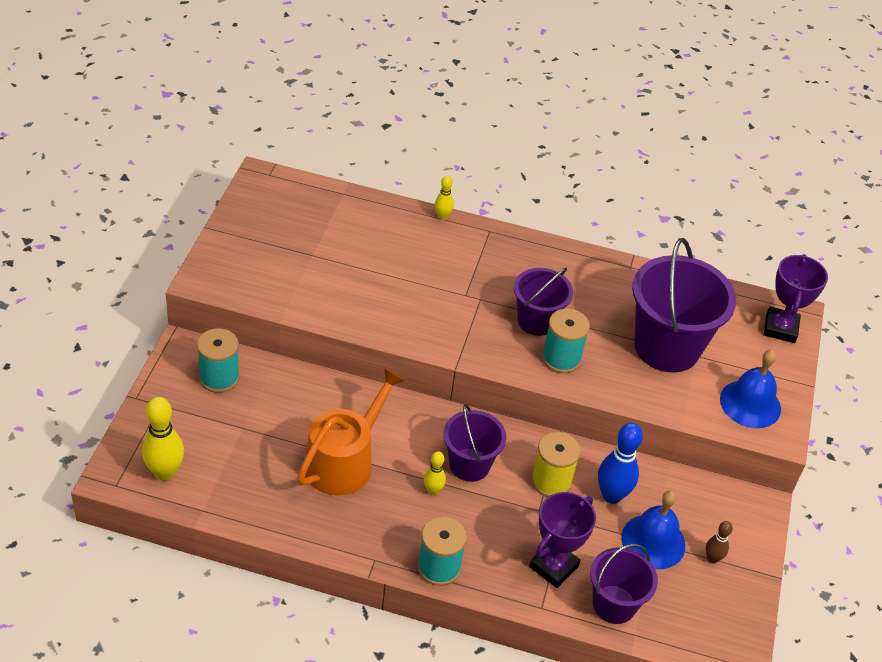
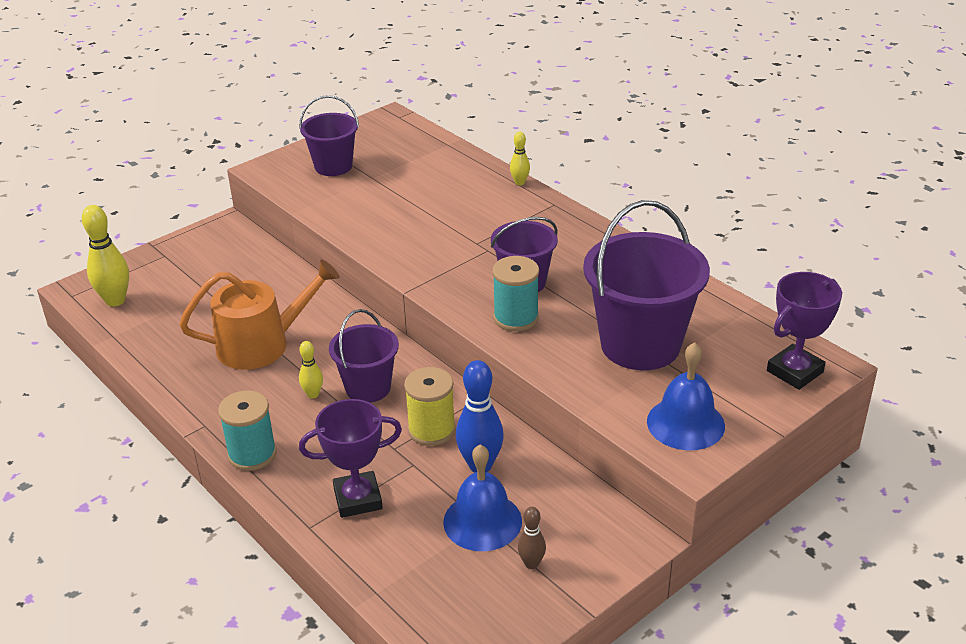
camera: 40 degrees right, 10 degrees down
(219, 378) = (229, 253): turquoise spool -> none
(614, 604) = (383, 556): purple bucket -> purple bucket (333, 166)

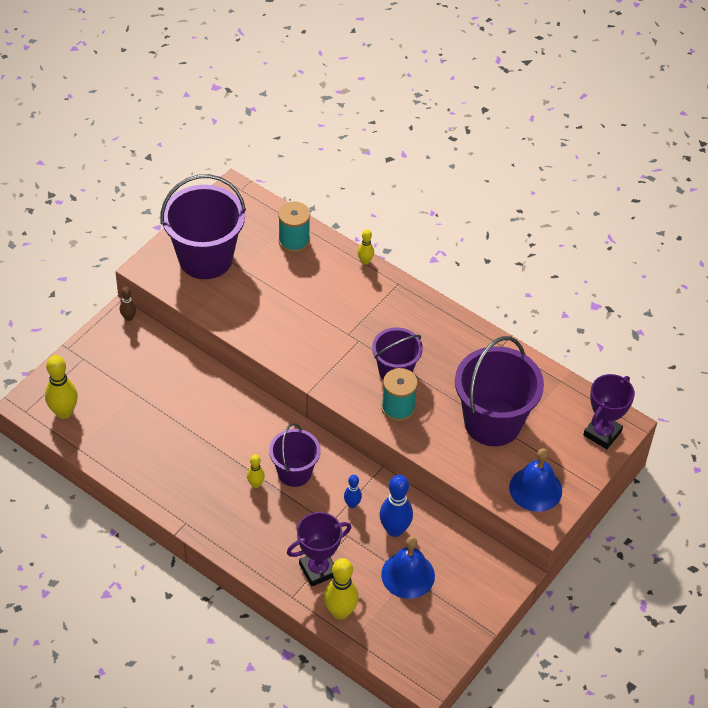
camera: 15 degrees left, 15 degrees up
(252, 454) = (230, 543): turquoise spool -> turquoise spool (294, 241)
(262, 344) = (199, 442): orange watering can -> none
(333, 166) = (205, 258): purple bucket -> purple bucket, size x1.70
(370, 554) = (340, 612): none -> yellow bowling pin
(431, 430) = (352, 504): yellow spool -> blue bowling pin
(531, 563) = (448, 603): brown bowling pin -> brown bowling pin (129, 318)

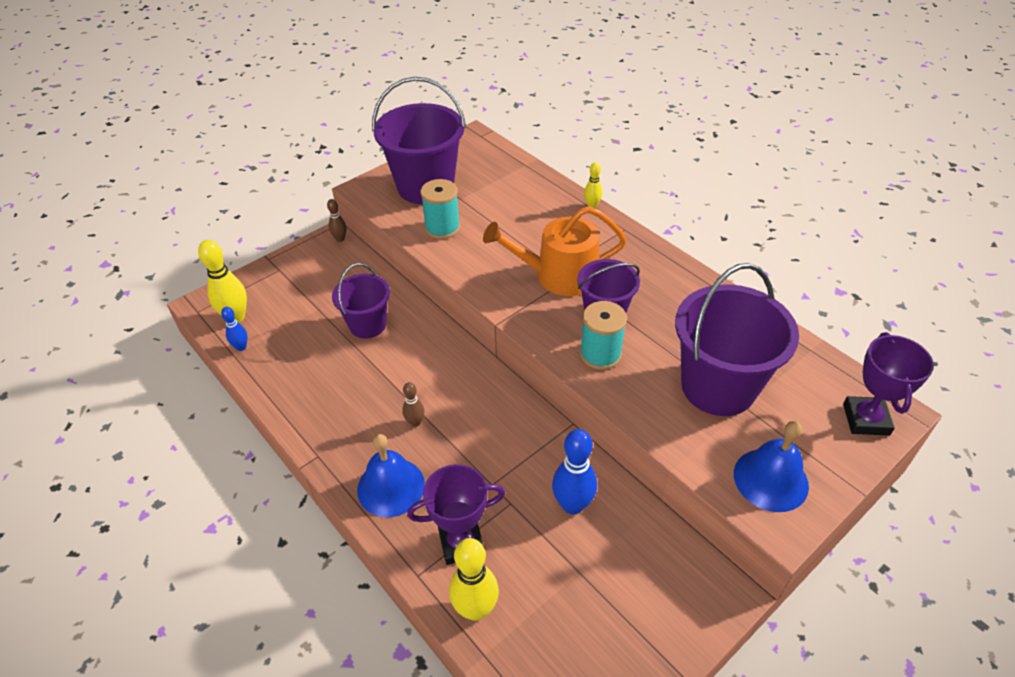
camera: 15 degrees right, 5 degrees down
(255, 484) = (415, 422): yellow bowling pin -> brown bowling pin
(294, 241) = (521, 181): turquoise spool -> turquoise spool (442, 228)
(294, 472) = (465, 415): purple bucket -> purple bucket (367, 325)
(350, 339) = (559, 275): none -> orange watering can
(352, 504) = (525, 464): blue bowling pin -> blue bowling pin (241, 347)
(408, 575) = (579, 570): blue bell -> blue bell (391, 487)
(602, 433) = (865, 419): purple trophy -> purple trophy turned 45 degrees counterclockwise

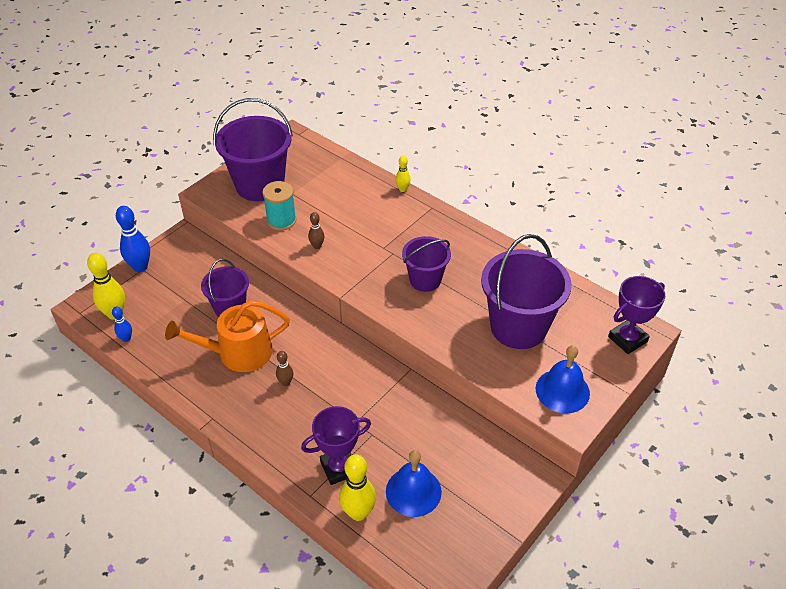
camera: 10 degrees left, 0 degrees up
(340, 239) = (189, 236): brown bowling pin -> brown bowling pin (317, 246)
(391, 487) = (276, 434): blue bell -> blue bell (413, 491)
(559, 275) = (384, 252): orange watering can -> orange watering can (238, 353)
(572, 505) = (419, 430): blue bowling pin -> blue bowling pin (140, 267)
(600, 354) = (426, 312): turquoise spool -> none
(865, 419) = (627, 339): purple trophy -> purple trophy turned 60 degrees clockwise

